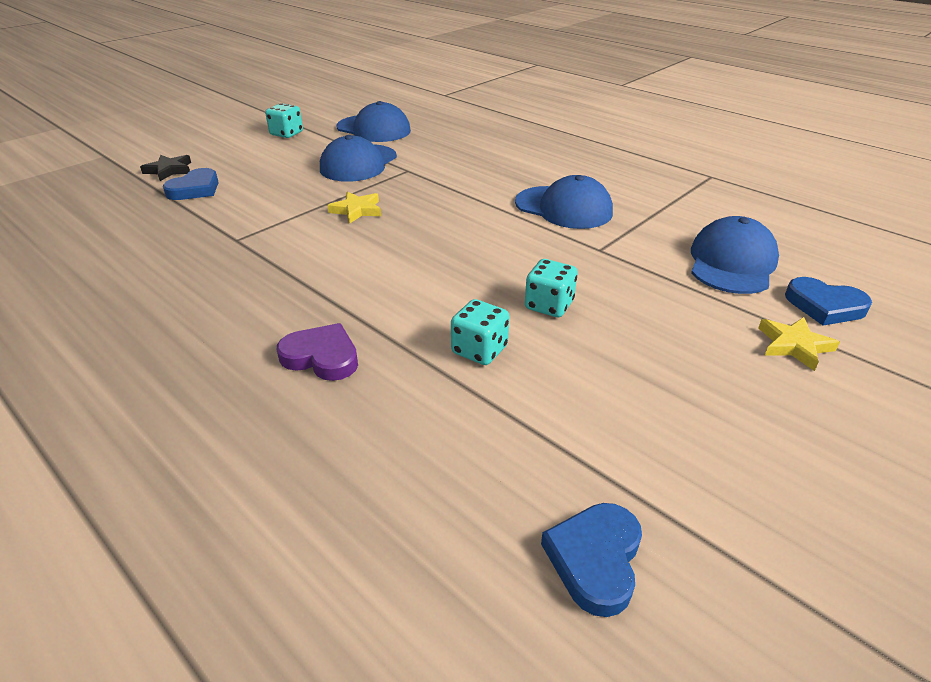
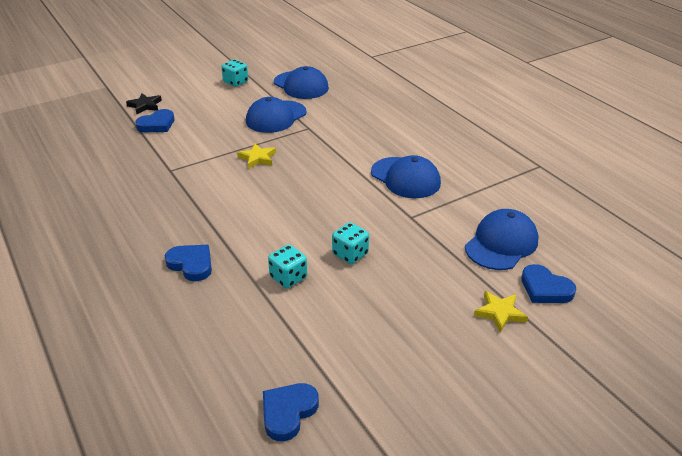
camera: 15 degrees right, 0 degrees up
(321, 357) = (191, 264): purple heart -> blue heart

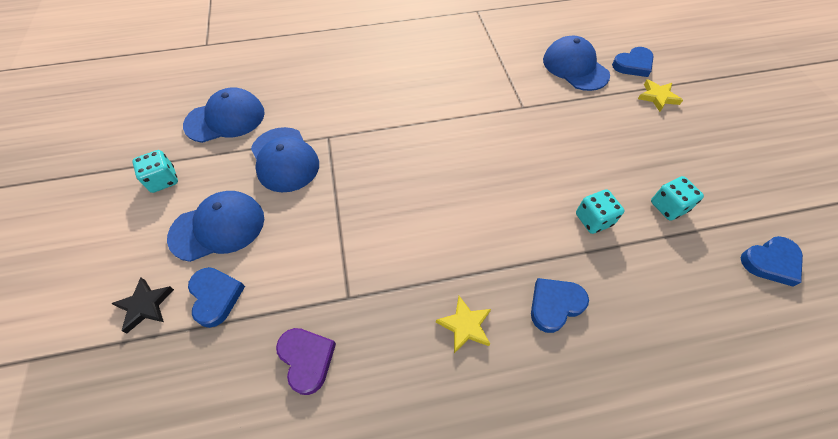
camera: 70 degrees left, 20 degrees up
(123, 166) = (307, 359): none -> purple heart
(257, 158) = (368, 197): yellow star -> yellow star (465, 325)
(288, 412) = (770, 262): blue heart -> blue heart turned 75 degrees counterclockwise
(350, 254) = (567, 164): turquoise dice -> turquoise dice (668, 207)
(405, 178) = (461, 91): blue cap -> blue cap (218, 227)

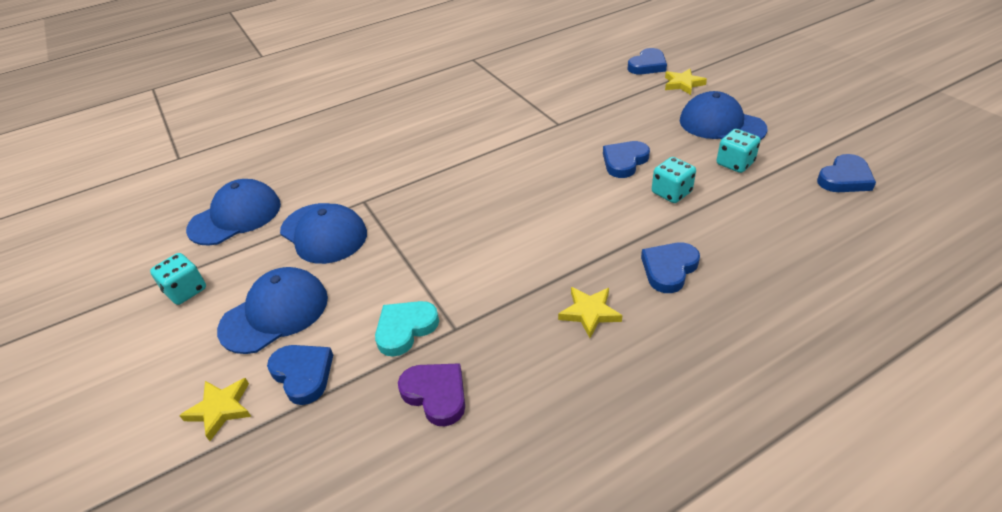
camera: 15 degrees left, 15 degrees down
(145, 305) = (220, 409): black star -> yellow star
(309, 282) = (405, 329): none -> turquoise heart
(565, 169) = (624, 161): none -> blue heart
(575, 67) = (593, 80): blue cap -> blue cap (721, 124)

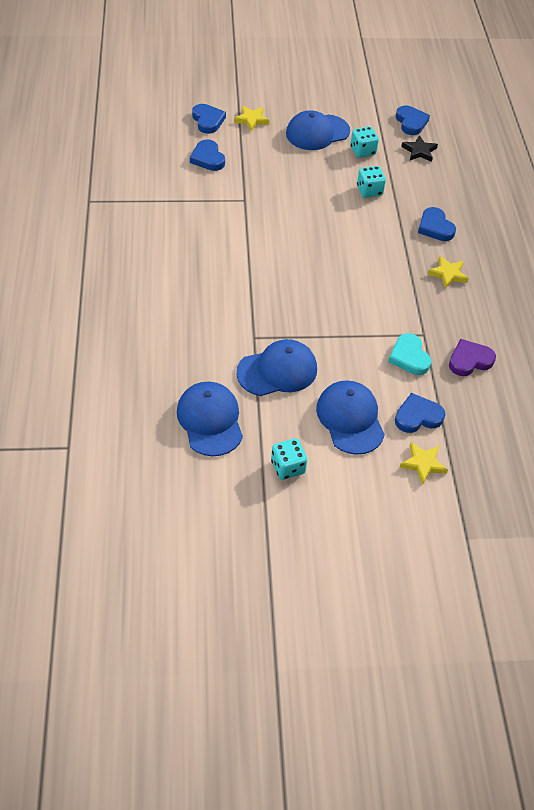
camera: 70 degrees left, 10 degrees up
(624, 161) = (320, 193): blue heart -> blue heart (208, 158)
(799, 204) = (419, 151): none -> black star

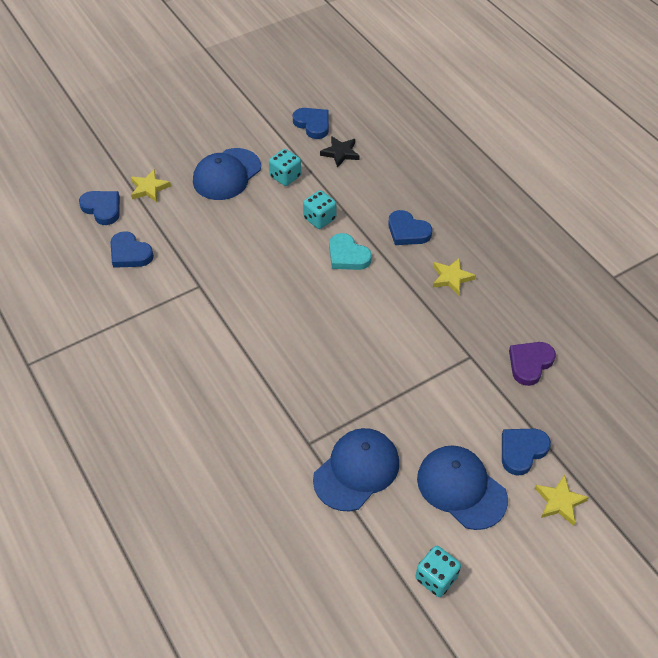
camera: 25 degrees left, 0 degrees up
(210, 420) = (324, 566): blue cap -> none
(409, 357) = (473, 388): turquoise heart -> turquoise heart (347, 255)

